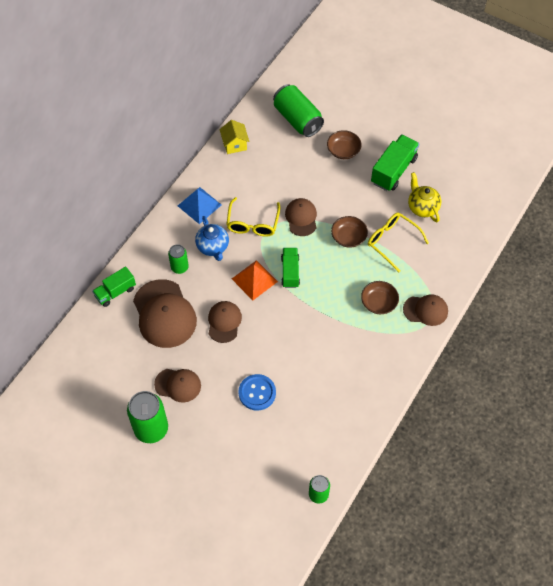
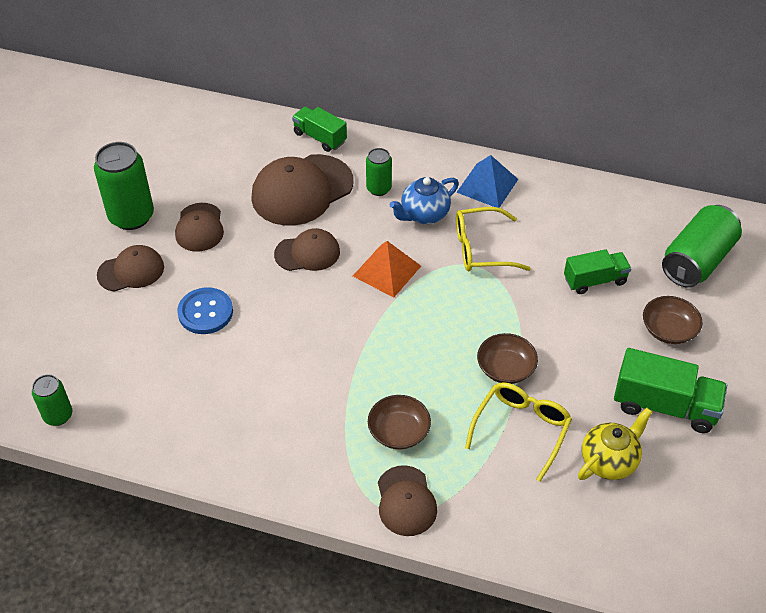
camera: 75 degrees right, 10 degrees down
(234, 144) = (610, 199): yellow house -> none
(290, 272) = (414, 308): green truck -> green truck (595, 280)
(301, 218) = (516, 302): brown cap -> brown cap (131, 271)

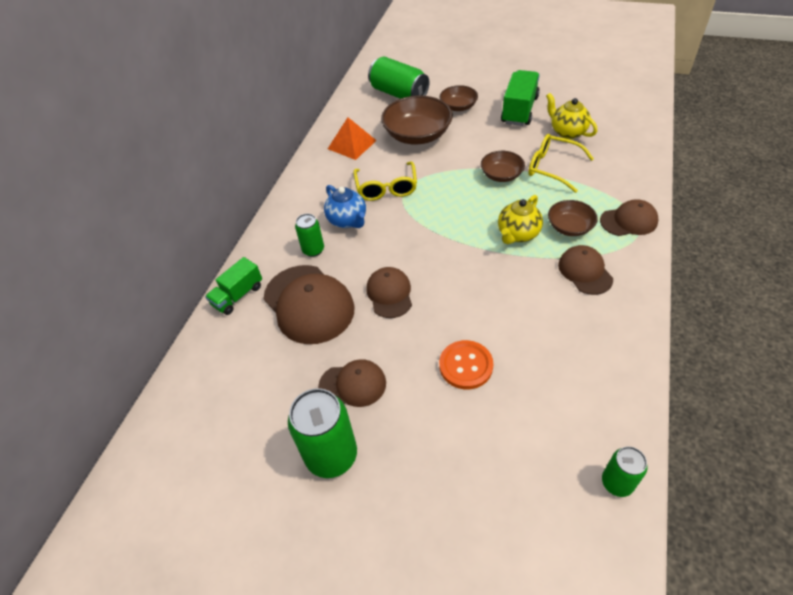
camera: 85 degrees left, 0 degrees up
(131, 271) = (414, 443): brown cap -> brown cap (585, 271)
(205, 312) = (466, 366): blue button -> orange button
(386, 270) = (410, 240): orange pyramid -> orange pyramid (352, 144)
(389, 374) = (518, 234): none -> yellow teapot
(487, 185) = (318, 186): blue pyramid -> none
(595, 280) = (417, 135): green truck -> brown bowl

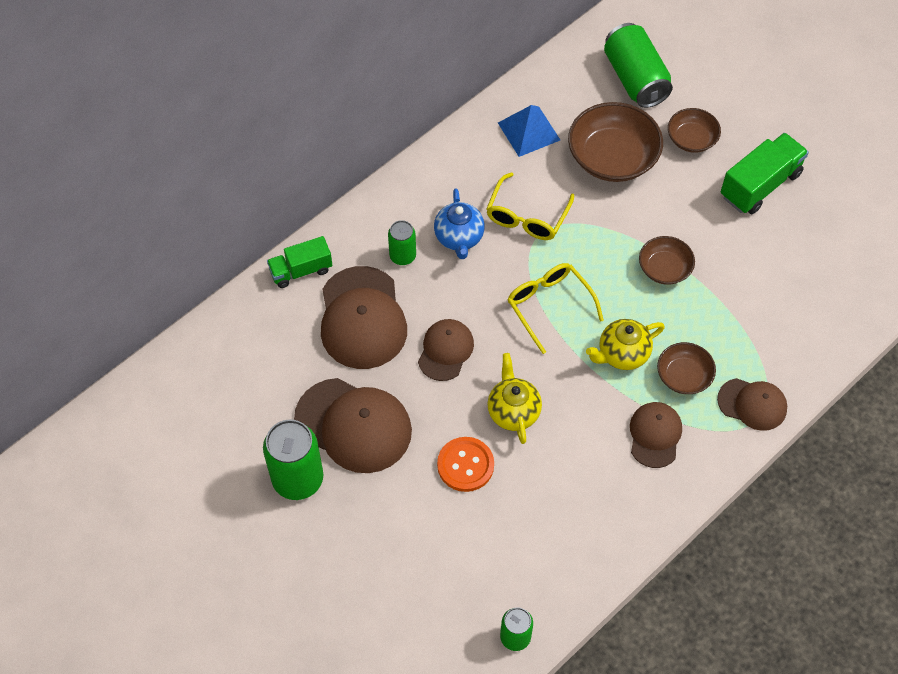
camera: 25 degrees right, 10 degrees up
(352, 144) = (528, 131): orange pyramid -> blue pyramid
(353, 385) = (353, 425): brown cap -> brown cap, size x1.72
(552, 168) = (729, 290): yellow glasses -> yellow glasses (549, 306)
(567, 132) = (789, 249): yellow teapot -> yellow teapot (513, 411)

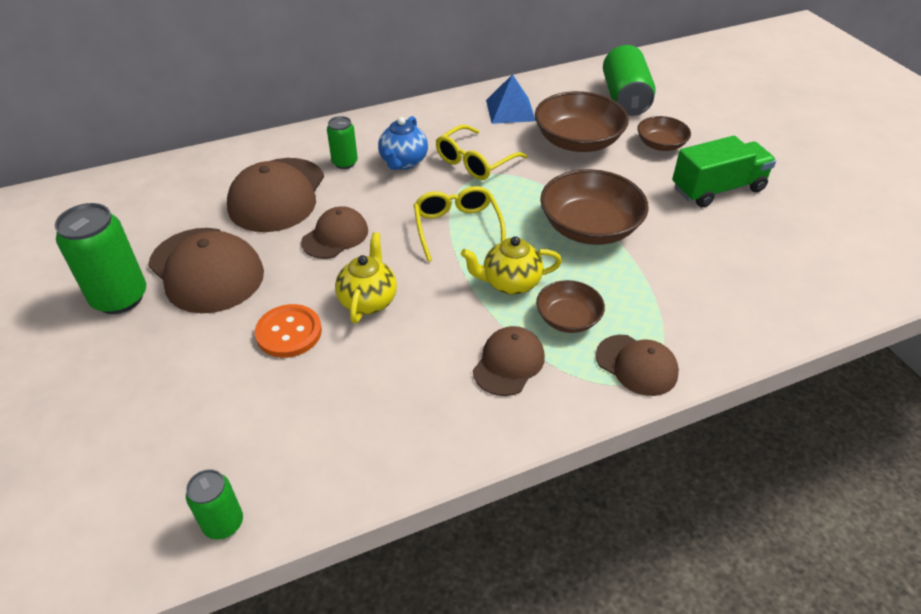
camera: 20 degrees right, 15 degrees down
(301, 270) = (251, 152): green truck -> none
(664, 268) = (589, 227): brown bowl -> brown bowl, size x1.76

